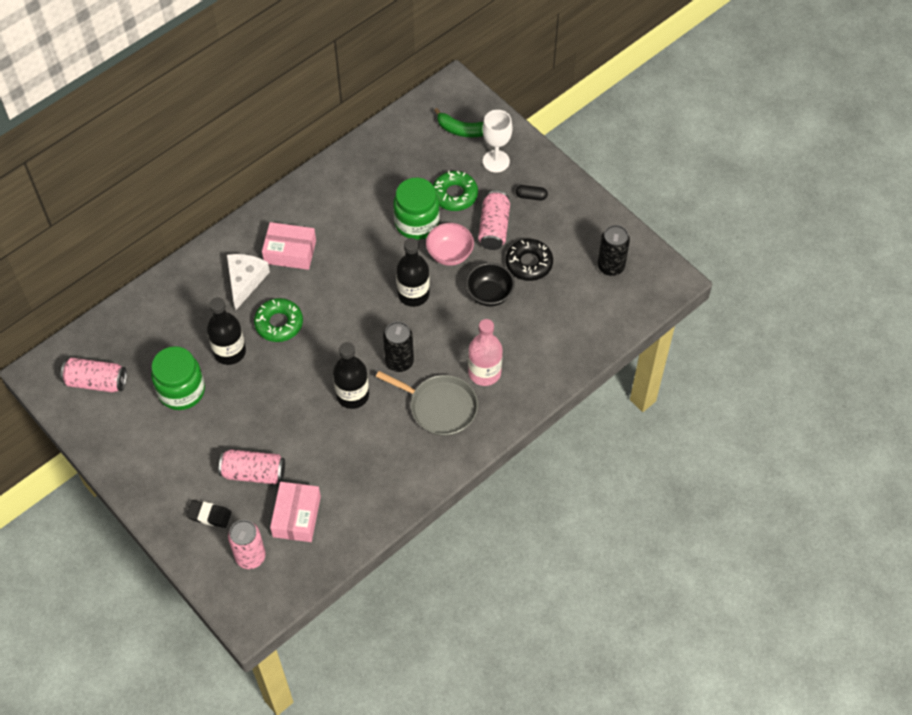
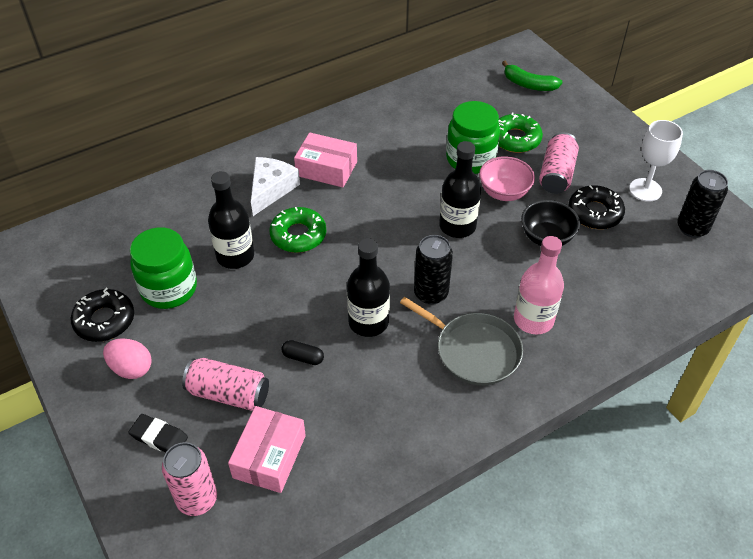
camera: 10 degrees right, 10 degrees down
(96, 382) = (76, 266): pink can -> none
(136, 427) = (104, 320): none -> black donut
(171, 464) = (131, 368): none -> pink egg
(496, 161) = (563, 115): white goblet -> white goblet (645, 190)
(531, 196) = (600, 150): black capsule -> black capsule (303, 357)

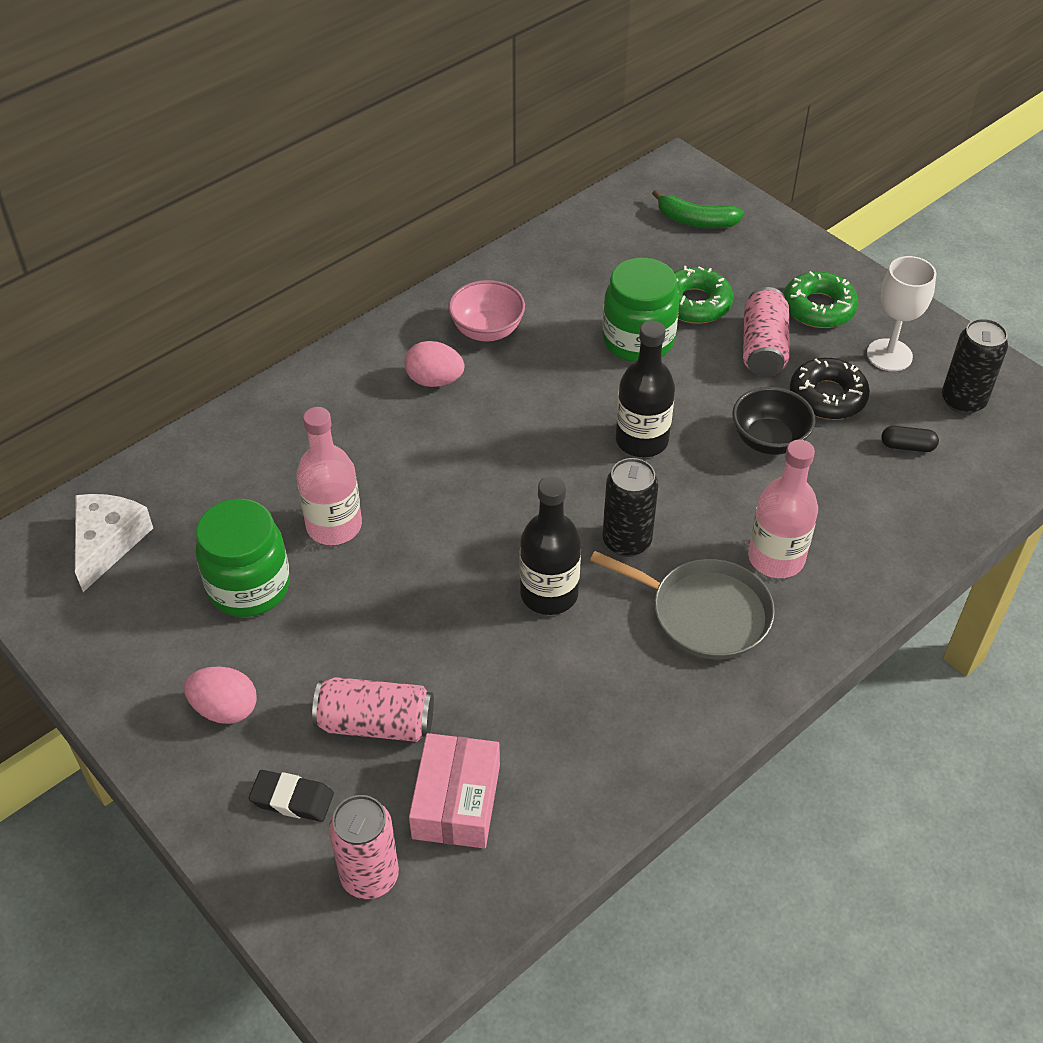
camera: 10 degrees left, 0 degrees up
(104, 320) = (166, 646): black donut -> none
(235, 256) = (334, 526): black bottle -> pink bottle
(271, 189) = (361, 421): white cheese -> white cheese (107, 542)
(298, 235) = (418, 483): green donut -> green donut (818, 308)
(303, 357) = (469, 657): black capsule -> black capsule (907, 446)
(326, 169) = (434, 380): pink box -> pink egg
(504, 192) = (696, 383): pink bowl -> pink bowl (487, 330)

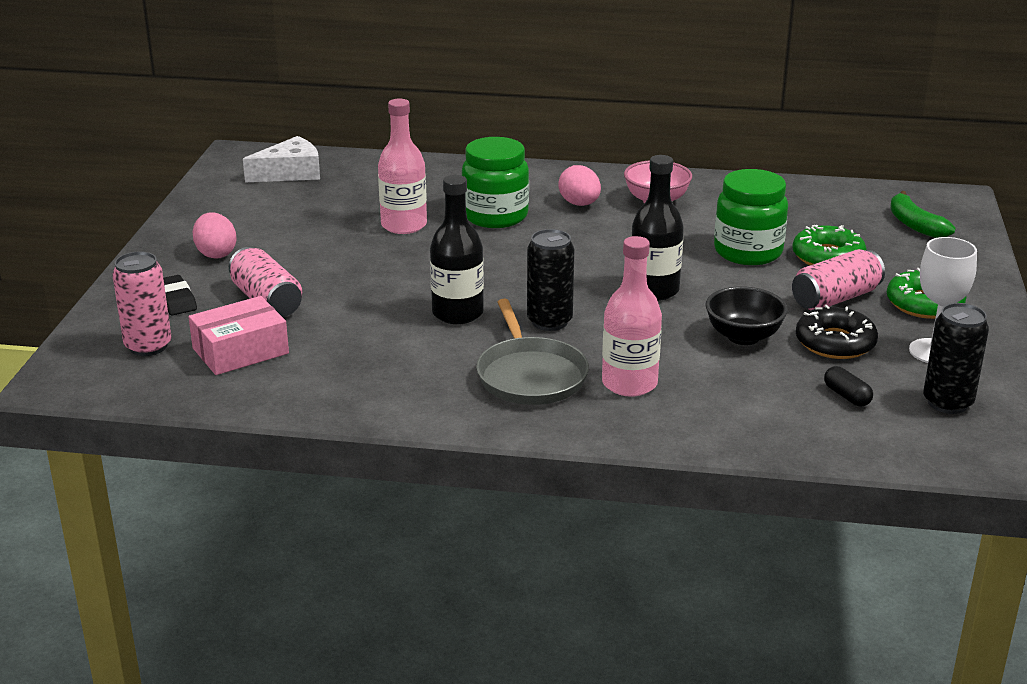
camera: 50 degrees right, 20 degrees down
(249, 587) = (317, 222): green jar -> green jar (495, 216)

